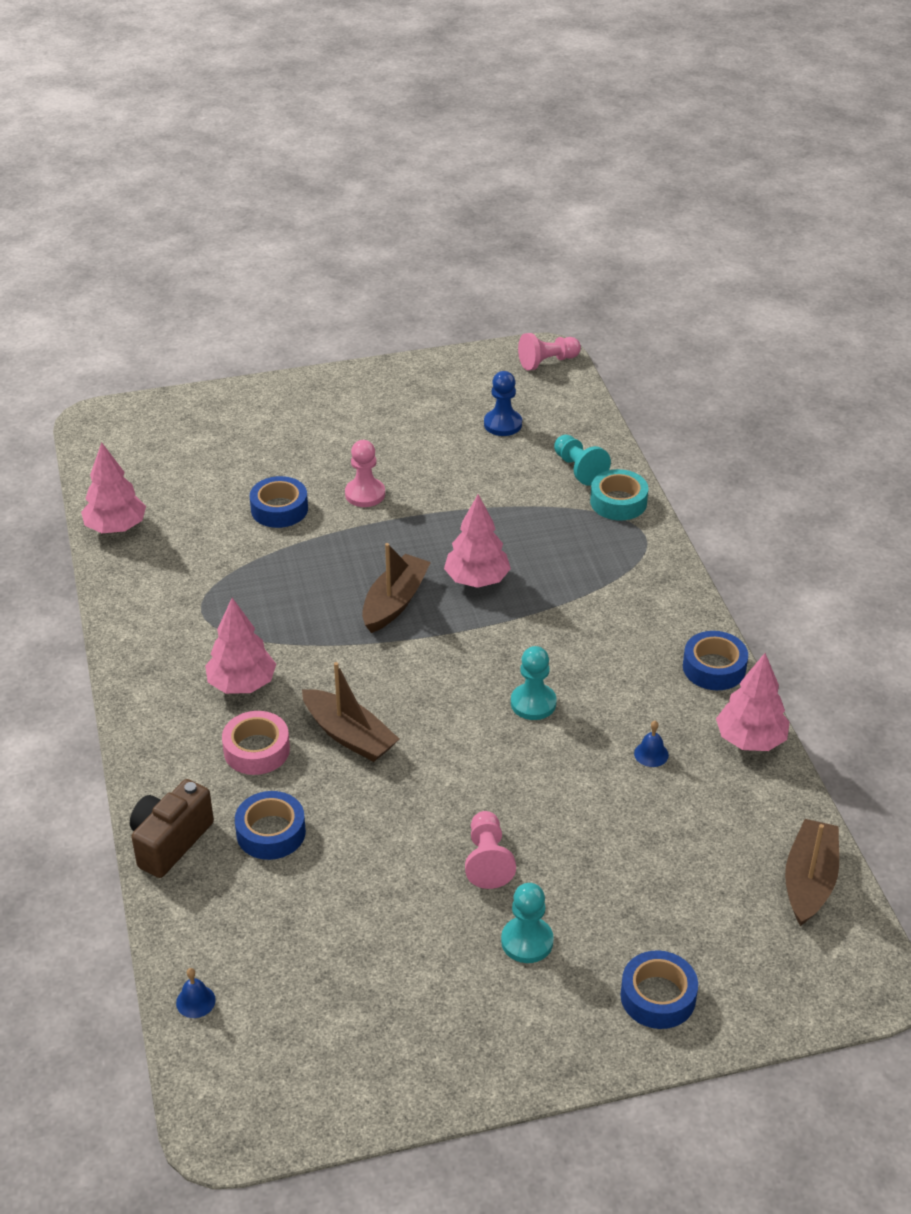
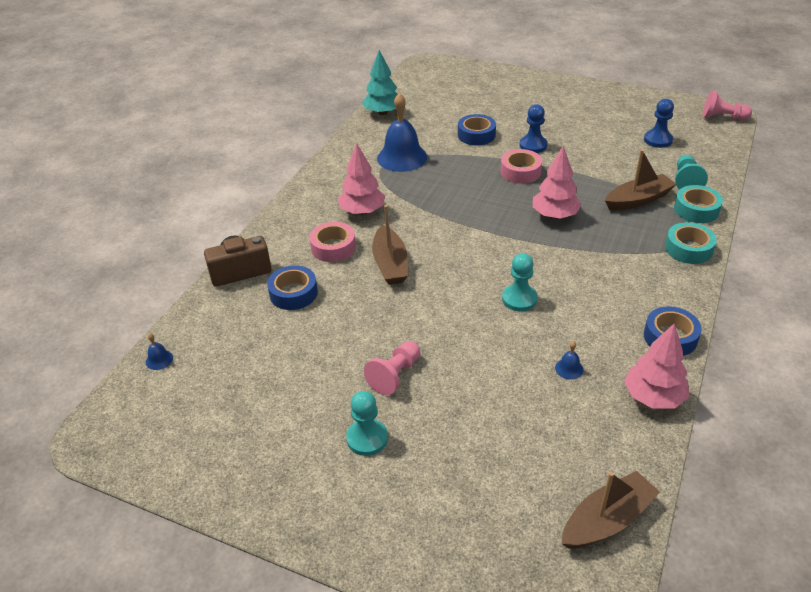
camera: 40 degrees right, 0 degrees up
(116, 527) = (383, 112): pink tree -> turquoise tree
(214, 584) = (402, 157): none -> blue bell
(365, 494) = (533, 145): pink pawn -> blue pawn
(384, 538) = (520, 172): none -> pink tape
(395, 602) = (492, 206): brown boat -> brown boat (638, 200)
(649, 555) = (688, 249): none -> turquoise tape
(658, 996) = (414, 530): blue tape -> none

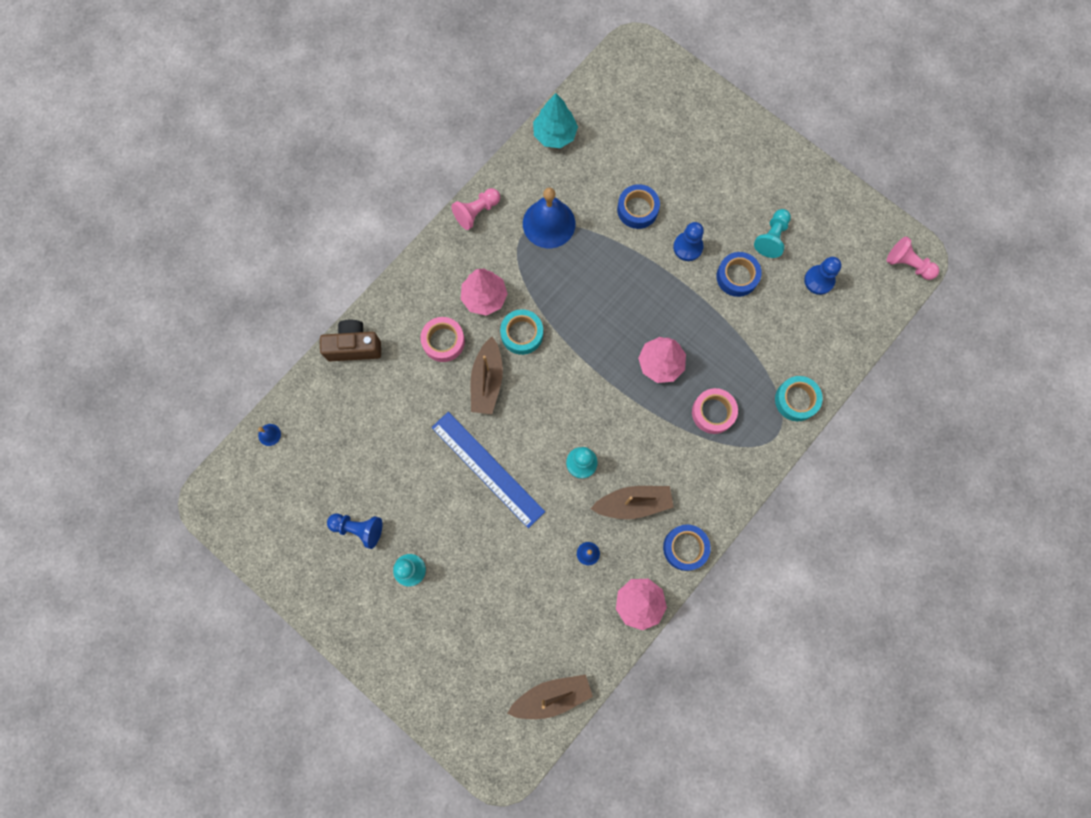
camera: 15 degrees right, 35 degrees up
(290, 416) = (358, 529): none -> blue pawn
(293, 293) = (393, 391): blue tape -> blue tape (737, 276)
(395, 375) = (450, 514): pink pawn -> pink pawn (476, 212)
(421, 328) = (487, 469): none -> blue ruler
(520, 172) = (656, 286): pink tape -> pink tape (713, 412)
(638, 200) = (749, 368): brown boat -> brown boat (633, 503)
(686, 181) = (810, 356): turquoise pawn -> turquoise pawn (771, 237)
(688, 249) = (759, 450): turquoise tape -> turquoise tape (522, 334)

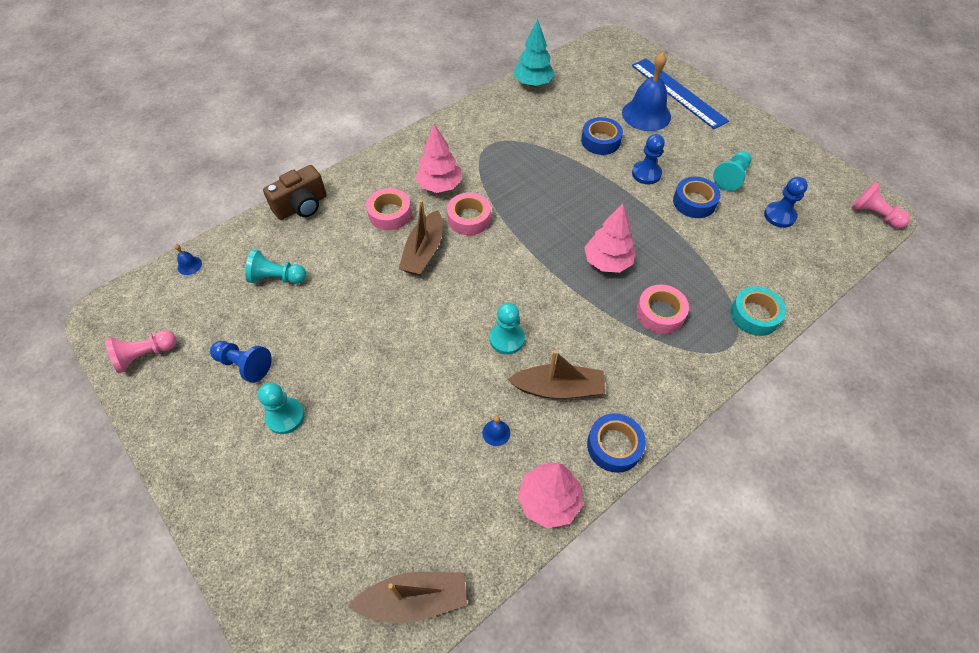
camera: 10 degrees right, 20 degrees down
(354, 346) = (302, 206): brown camera -> brown camera turned 135 degrees clockwise
(357, 434) = (277, 278): none -> turquoise pawn
(476, 212) = (449, 125): pink pawn -> pink pawn (145, 355)
(487, 469) = (403, 329): blue ruler -> blue ruler (678, 92)
(522, 334) = (469, 218): turquoise tape -> pink tape
(549, 223) = (514, 140): blue bell -> blue bell (646, 114)

